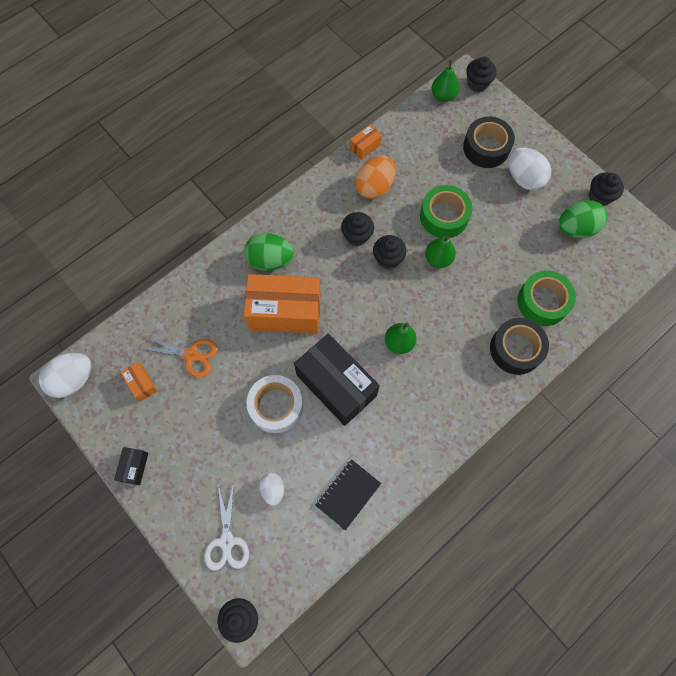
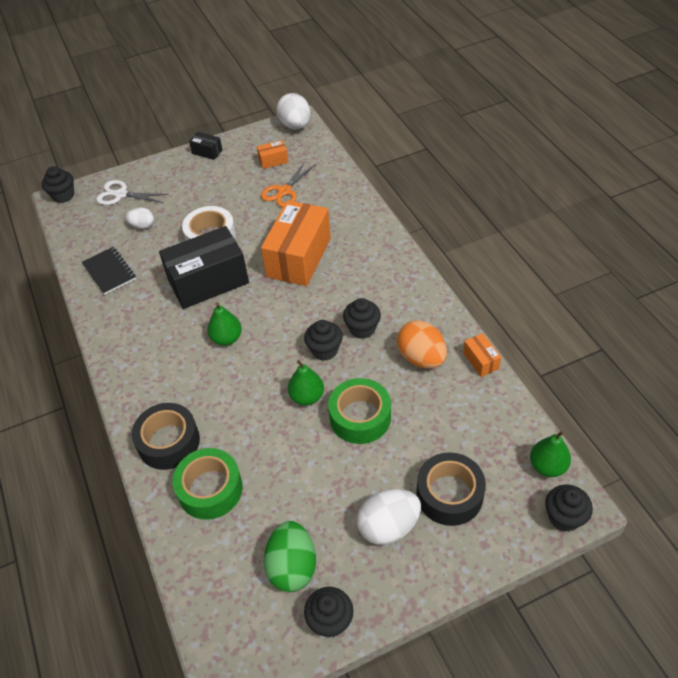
camera: 110 degrees right, 20 degrees down
(270, 260) = (359, 255): green egg -> none

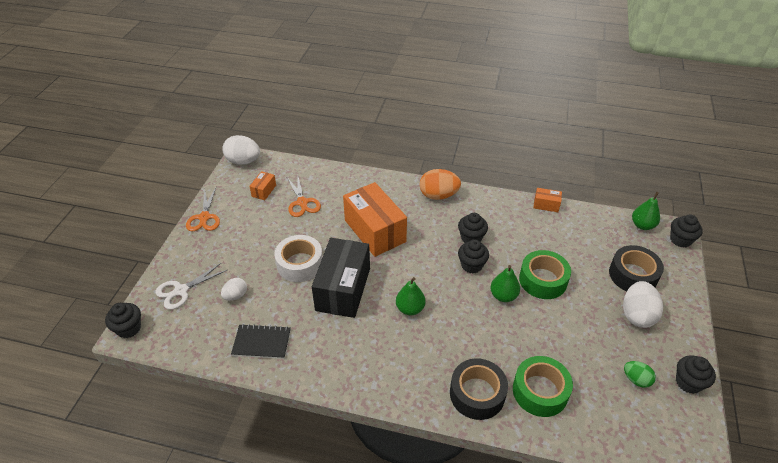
camera: 55 degrees left, 5 degrees down
(207, 152) = (204, 217): black box -> orange scissors
(292, 567) = (636, 380): green egg -> green egg, size x0.58
(421, 358) = (520, 227): orange egg -> orange egg (438, 195)

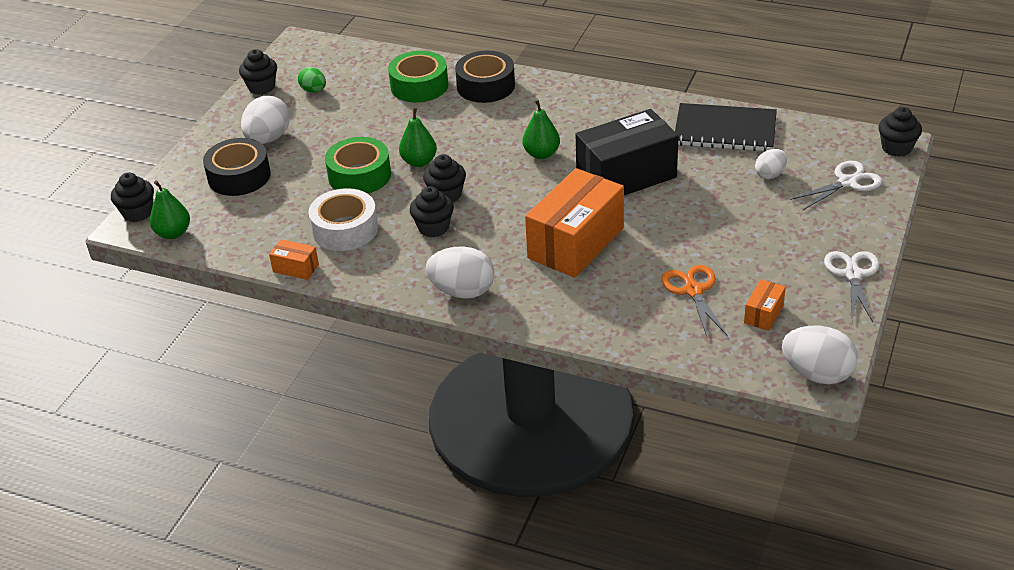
camera: 170 degrees left, 5 degrees down
(204, 217) = (853, 275): orange scissors -> white scissors
(262, 342) = (725, 130): black notebook -> black notebook, size x1.53
(300, 264) = (687, 206): white tape -> white tape (345, 229)
(343, 289) = (626, 176): black box -> black box turned 45 degrees clockwise
(375, 231) = (575, 243): orange box -> orange box turned 60 degrees clockwise
(438, 195) = (462, 291): orange egg -> white egg

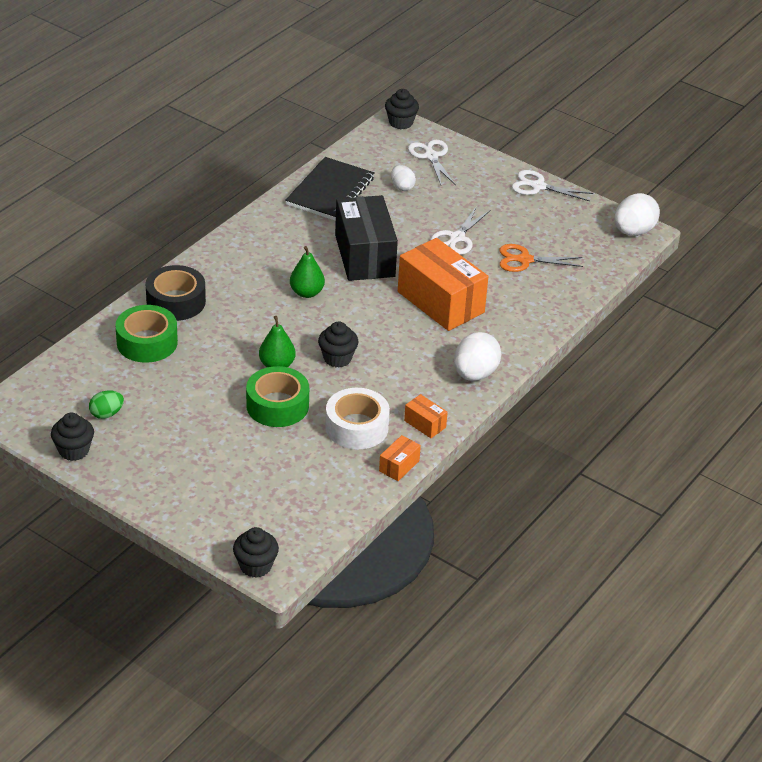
camera: 80 degrees left, 0 degrees up
(173, 233) = (304, 542): green pear -> none
(239, 176) = (232, 486): black tape -> none
(268, 139) = (177, 458): white egg -> none
(433, 227) = (381, 374): black cupcake -> none
(701, 232) = (457, 238): none -> white scissors
(763, 314) = (564, 236): orange box -> orange box (425, 424)

